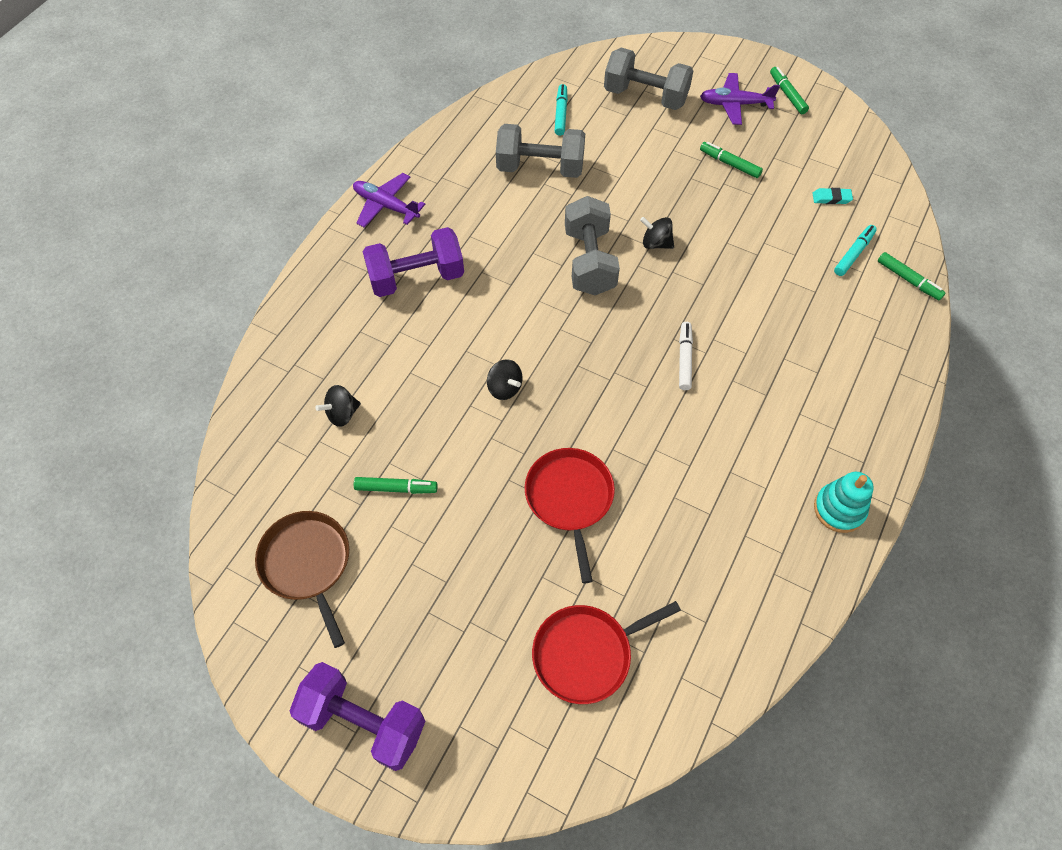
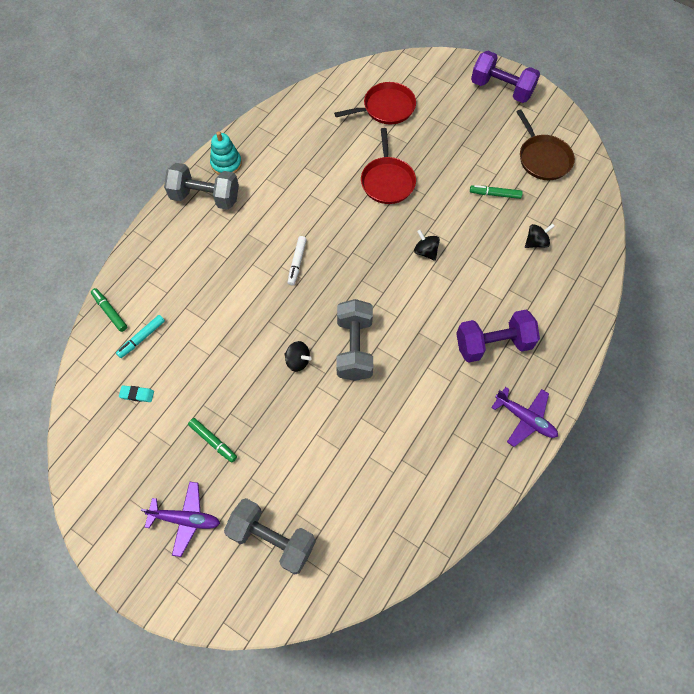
camera: 175 degrees left, 5 degrees up
(540, 168) = (387, 451): grey dumbbell -> grey dumbbell (205, 197)
(561, 114) = (361, 521): turquoise marker -> none
(787, 94) = (128, 529): green marker -> none

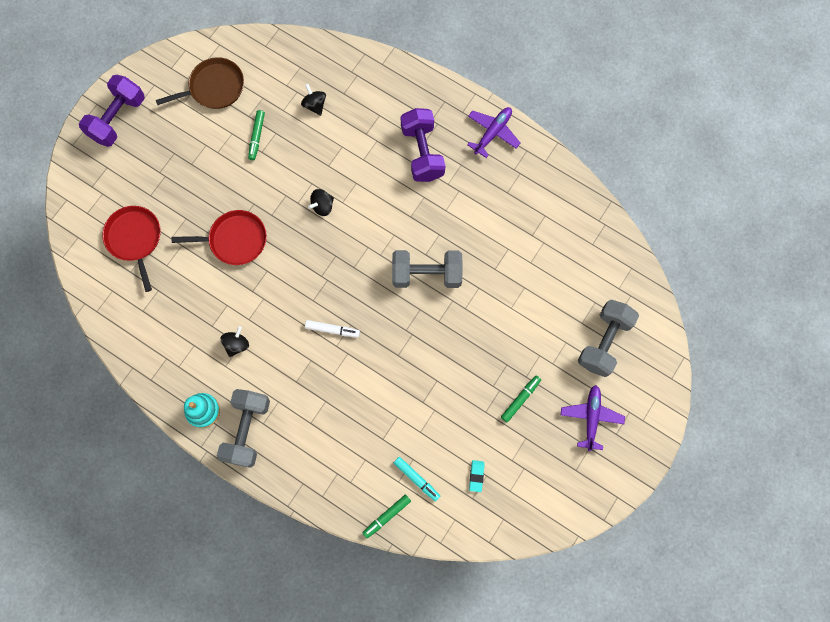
camera: 90 degrees left, 10 degrees up
(298, 361) = (440, 326): black spinning top -> black spinning top (236, 344)

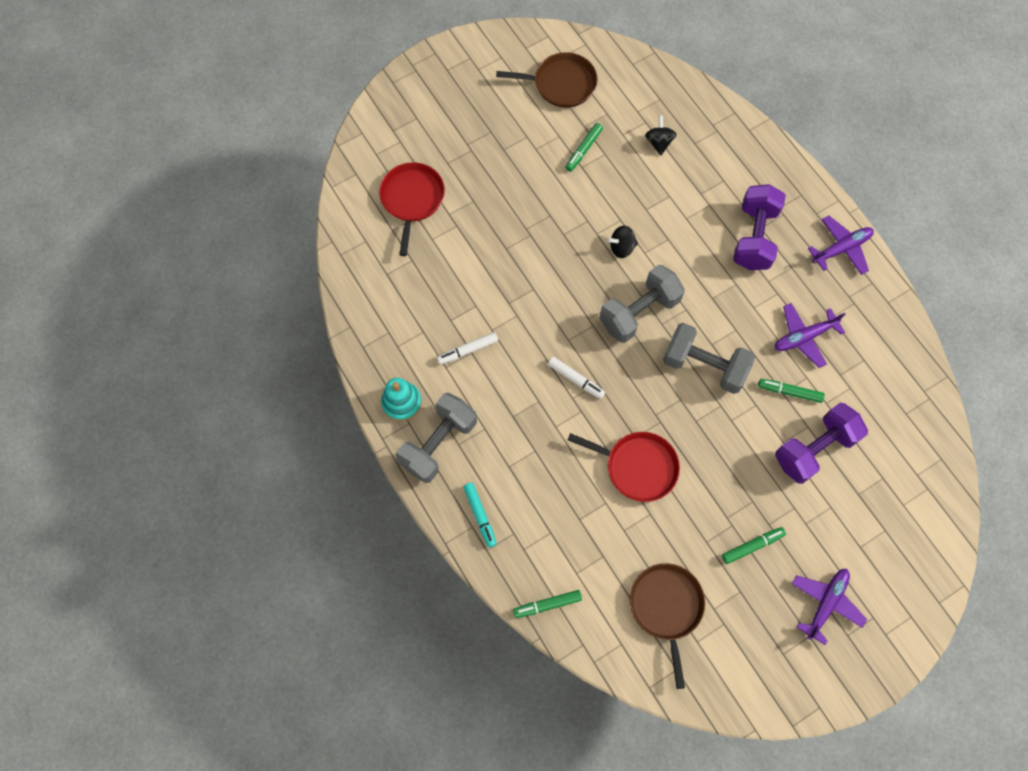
camera: 25 degrees right, 5 degrees down
(118, 118) = (449, 75): purple dumbbell -> purple dumbbell (814, 449)
(235, 240) = (514, 243): red pan -> red pan (637, 467)
(236, 344) = (468, 350): black spinning top -> white marker
(416, 479) = (598, 579): turquoise marker -> turquoise marker (480, 515)
(476, 476) = (666, 607): turquoise eraser -> brown pan
(493, 217) = (803, 337): none -> purple plane
(500, 266) = (789, 392): none -> green marker
(604, 342) = (875, 526): grey dumbbell -> grey dumbbell (639, 312)

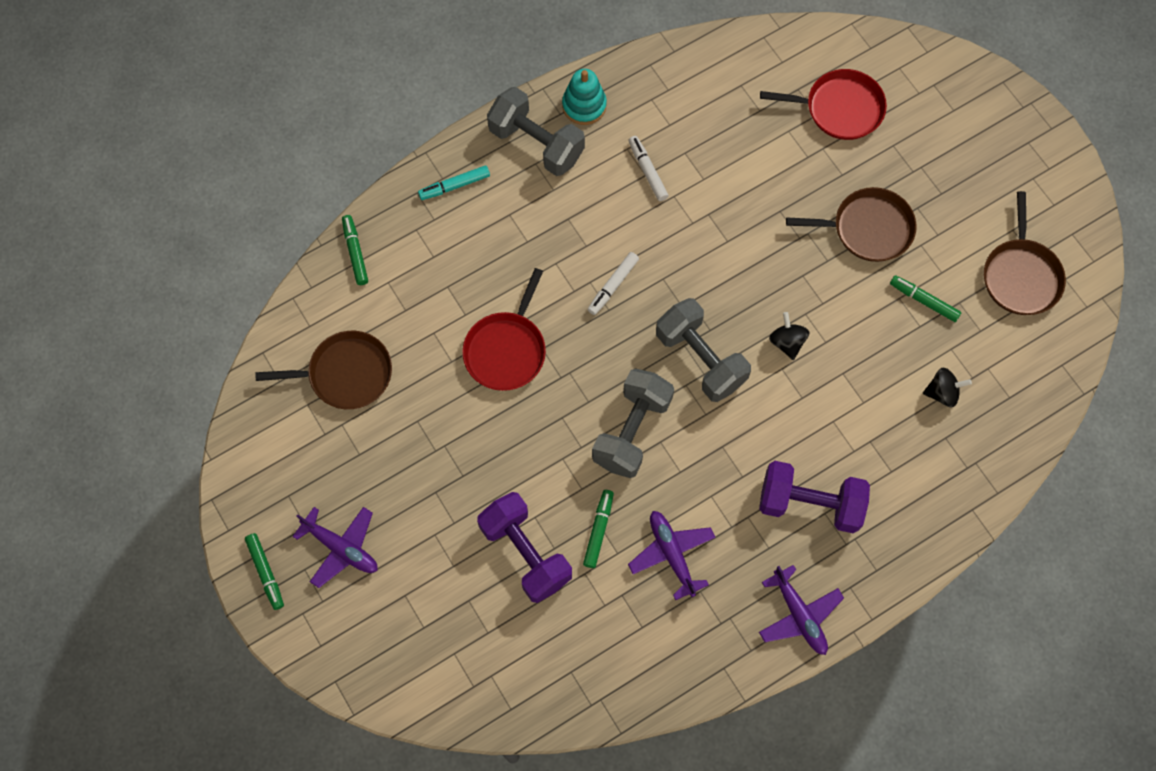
camera: 90 degrees right, 0 degrees up
(521, 185) = (868, 228): none -> brown pan
(752, 546) = (410, 471): green marker -> green marker (265, 572)

